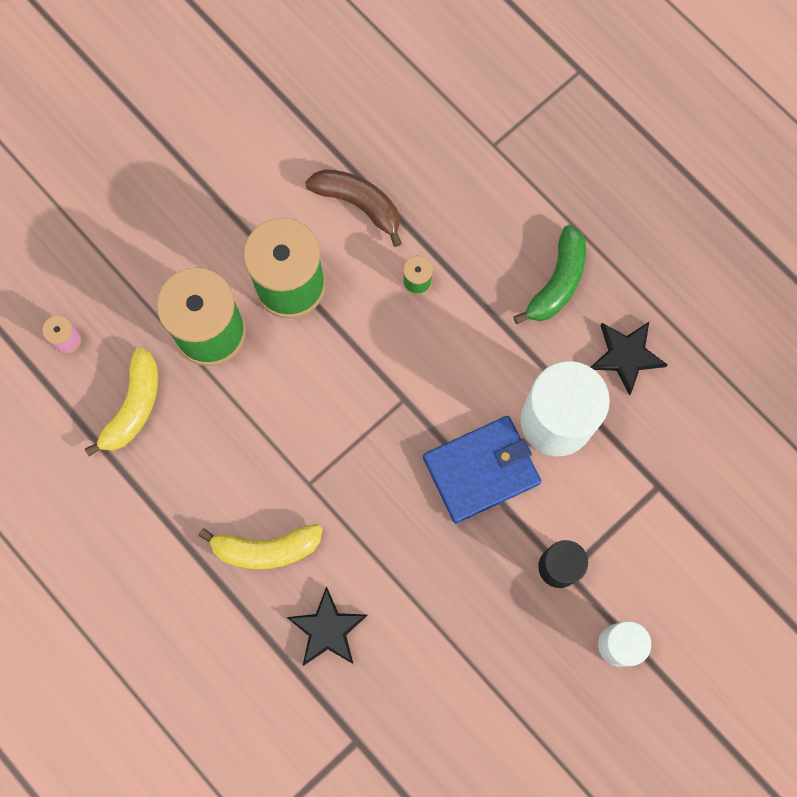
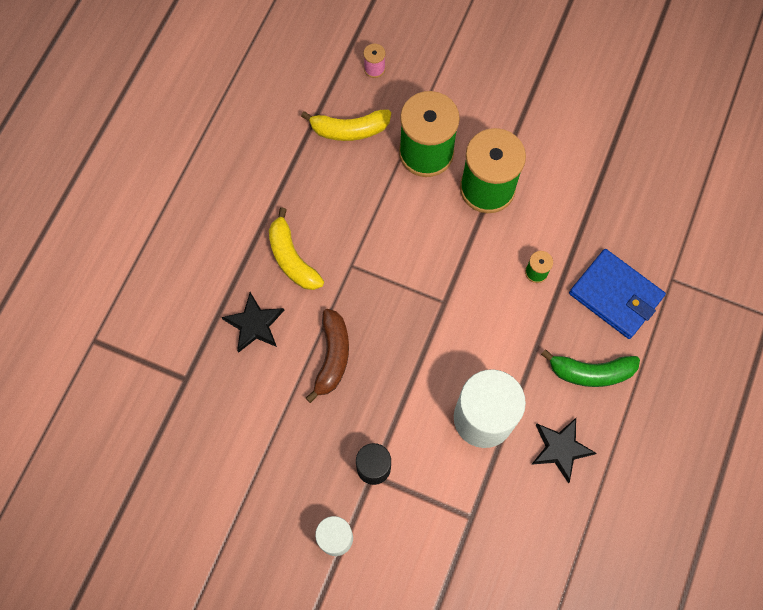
camera: 65 degrees right, 5 degrees down
(359, 204) = (572, 207): brown banana -> brown banana (332, 357)
(481, 470) = (419, 379): blue wallet -> blue wallet (615, 295)

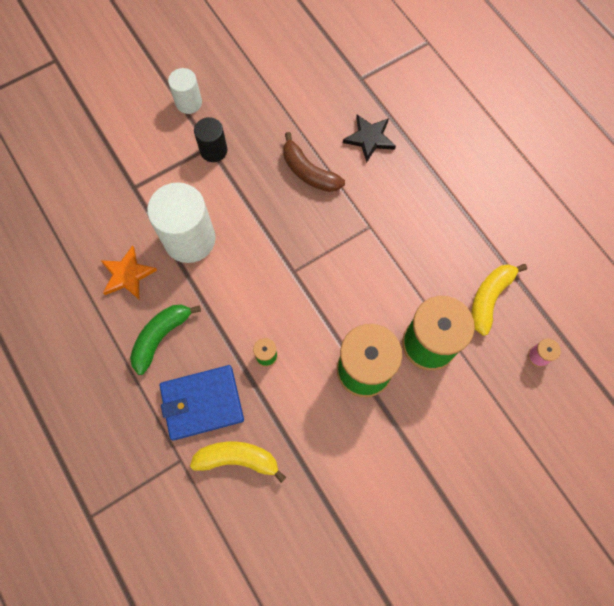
camera: 125 degrees right, 0 degrees up
(292, 258) = (404, 191): yellow banana -> yellow banana (238, 459)
(560, 449) = (127, 275): black star -> orange star

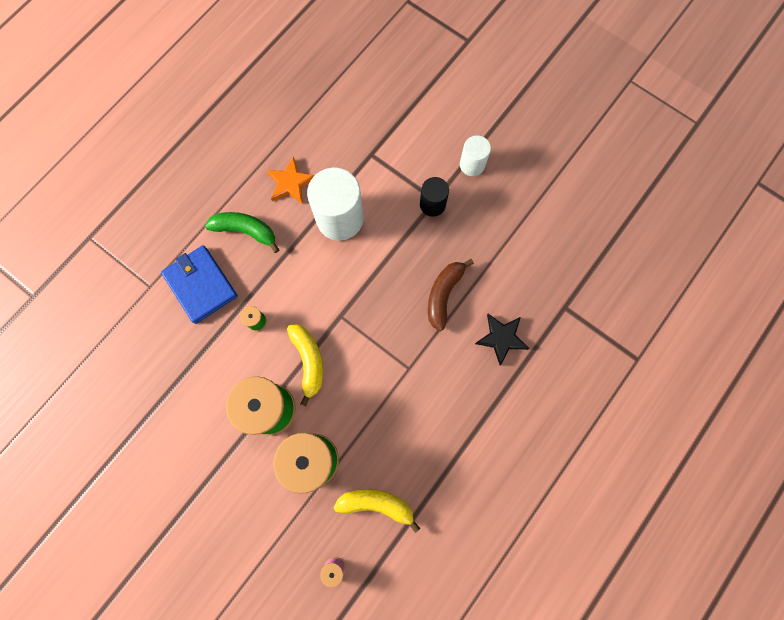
camera: 70 degrees right, 5 degrees up
(238, 459) = (163, 331): yellow banana -> yellow banana (308, 361)

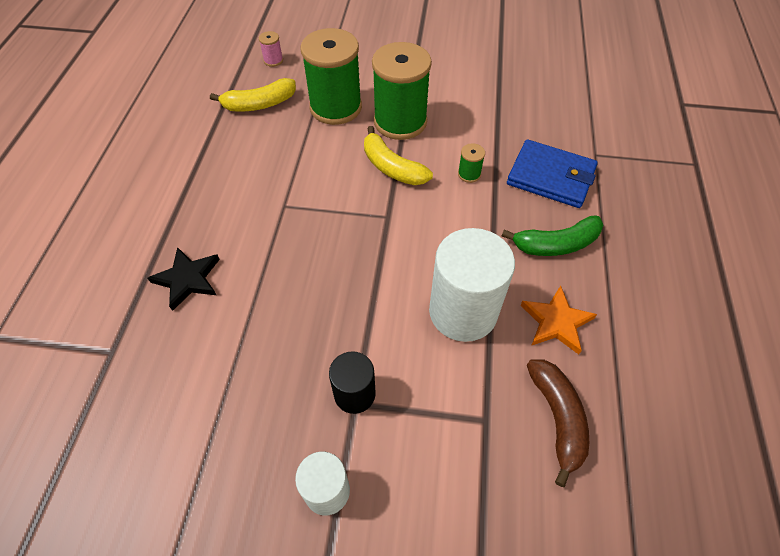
camera: 150 degrees right, 20 degrees down
(444, 294) = (281, 291): brown banana -> brown banana (557, 419)

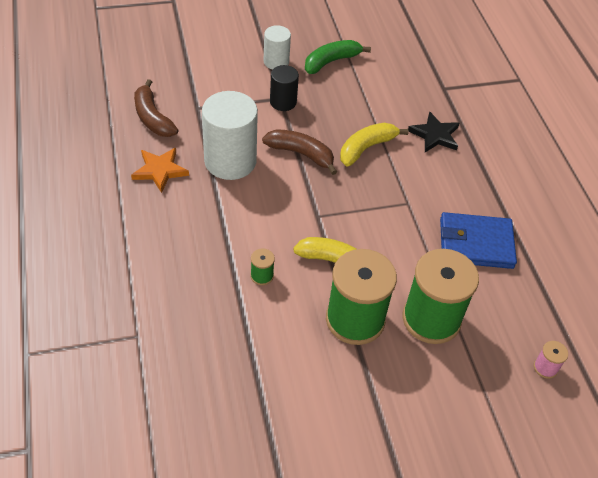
camera: 155 degrees right, 5 degrees down
(259, 104) = (509, 300): yellow banana -> yellow banana (366, 148)
(369, 297) = (301, 154): none -> brown banana
(551, 177) = (181, 294): blue wallet -> blue wallet (475, 243)
(555, 244) = (168, 228): green banana -> green banana (331, 61)

